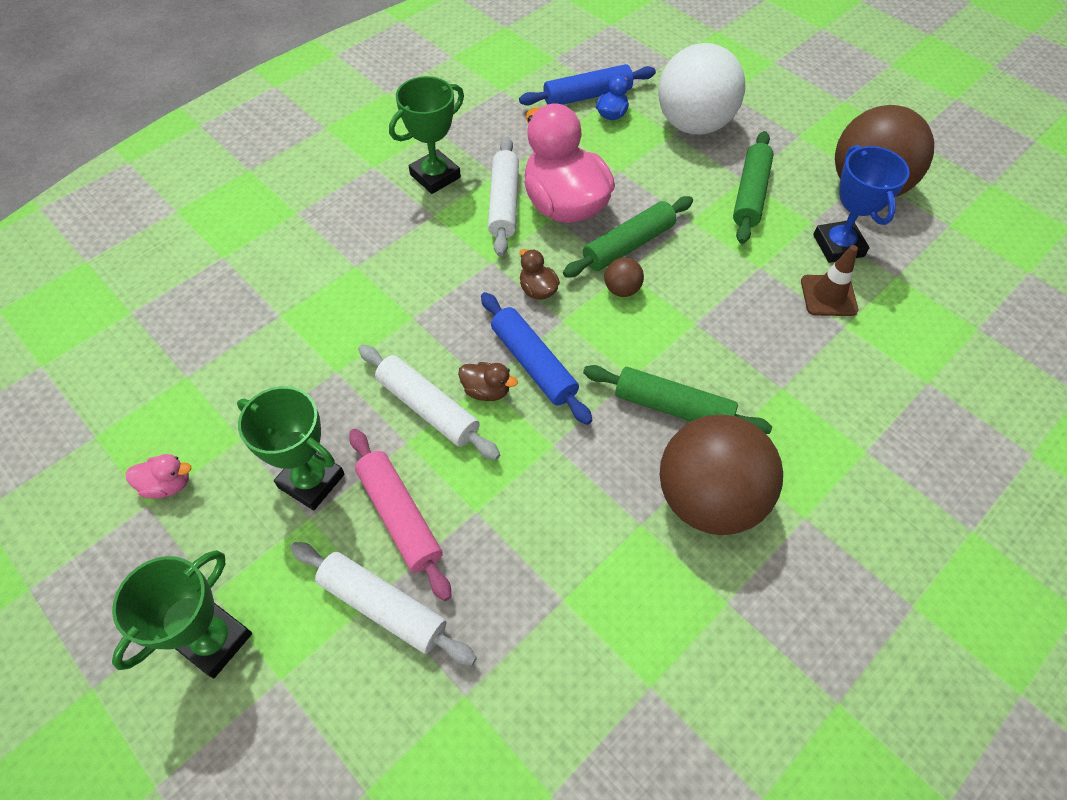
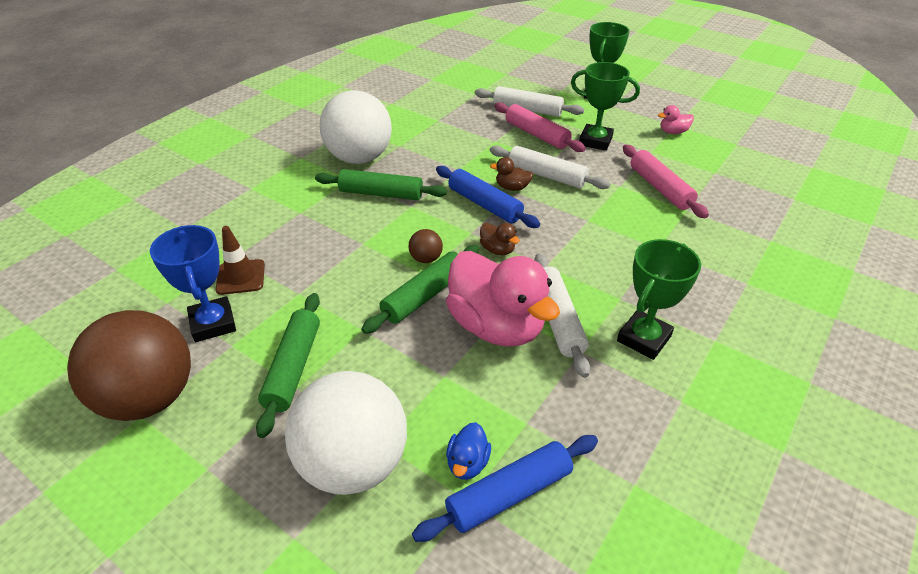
camera: 170 degrees right, 15 degrees down
(285, 357) = (660, 188): none -> pink rolling pin
(708, 499) = (359, 158): brown ball -> white ball

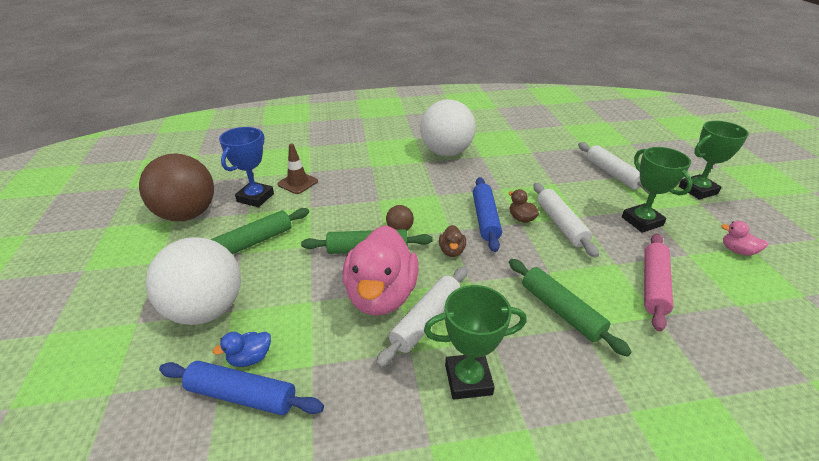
camera: 45 degrees right, 5 degrees down
(381, 194) = (429, 178): green rolling pin -> green rolling pin (561, 311)
(536, 135) = (594, 194): pink rolling pin -> none

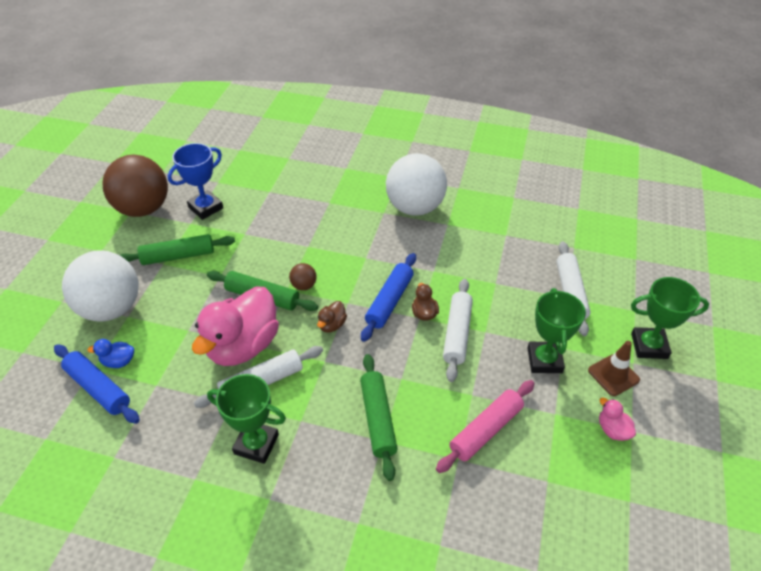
camera: 25 degrees right, 10 degrees up
(297, 183) = (250, 202): brown traffic cone -> brown traffic cone (613, 375)

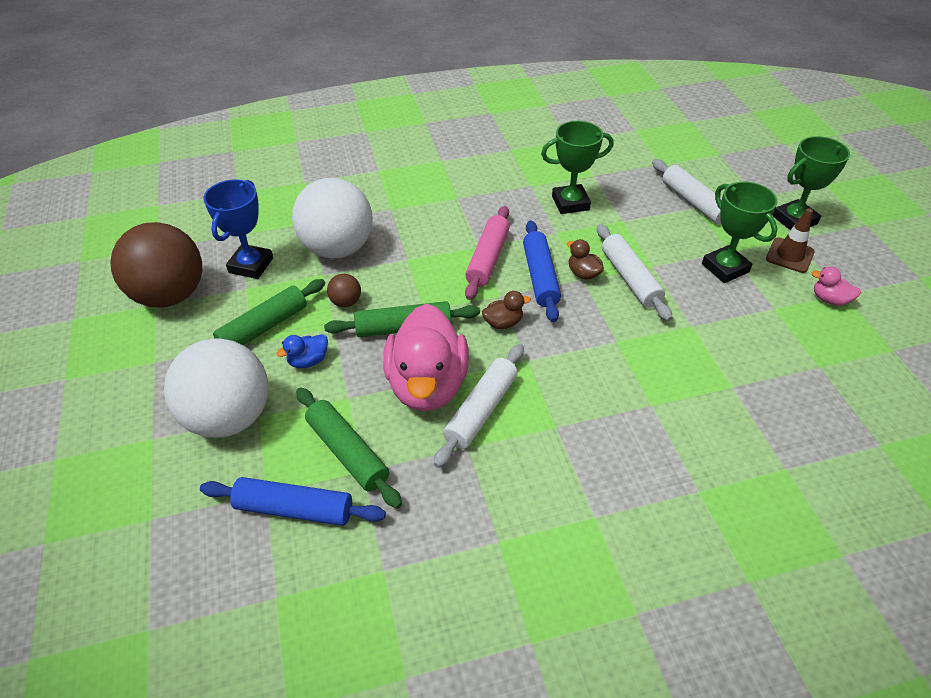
camera: 30 degrees left, 0 degrees up
(119, 361) = (293, 468): blue duck -> blue duck (308, 361)
(256, 444) = (532, 472): green trophy -> green trophy (570, 203)
(304, 285) = (438, 298): brown ball -> brown ball (346, 302)
(332, 325) = (503, 323): brown duck -> brown duck turned 105 degrees counterclockwise
(378, 419) = (629, 388): green rolling pin -> green rolling pin (347, 452)
(415, 207) = (485, 182): white ball -> white ball (338, 248)
(486, 430) = (732, 350): pink rolling pin -> pink rolling pin (488, 259)

